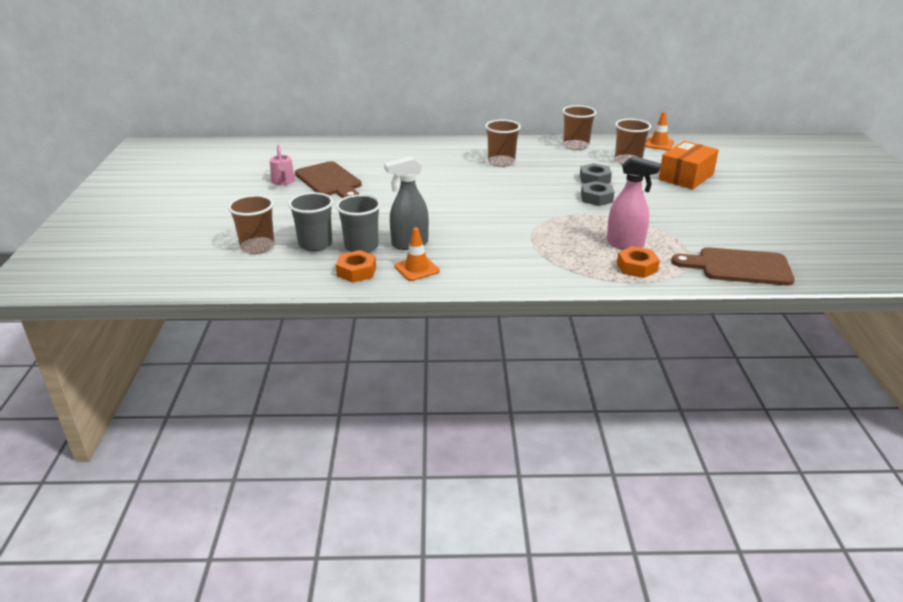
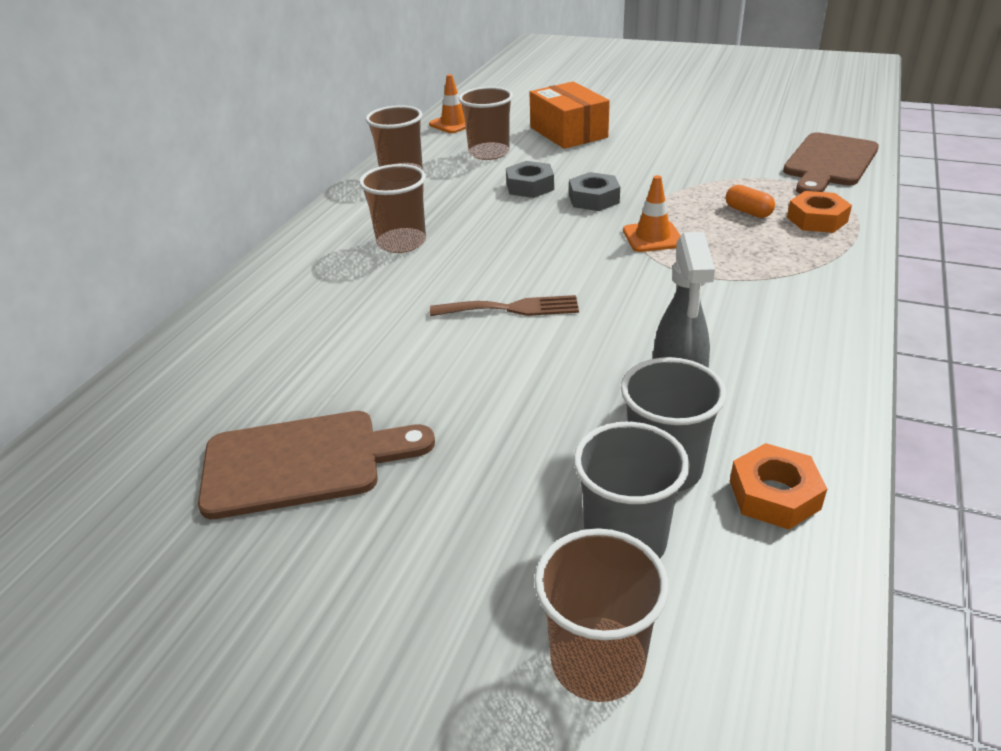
camera: 65 degrees left, 5 degrees up
(283, 181) = (233, 549): pink watering can -> none
(416, 269) = (780, 411): orange traffic cone -> orange traffic cone (652, 237)
(460, 197) = (512, 308): none -> brown fork
(625, 244) = (748, 212): pink spray bottle -> orange capsule

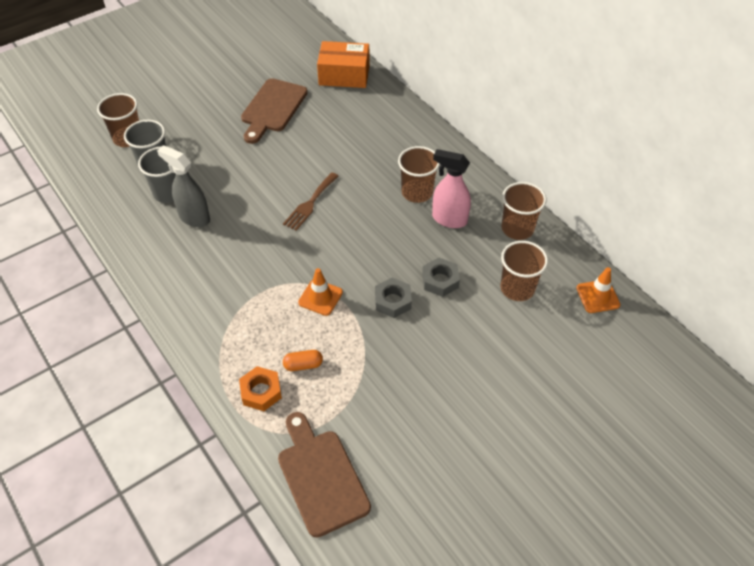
camera: 120 degrees right, 15 degrees up
(428, 210) = (449, 219): none -> pink spray bottle
(568, 132) = (520, 356): orange box -> orange box (344, 75)
(774, 495) = (127, 212): orange nut -> none

